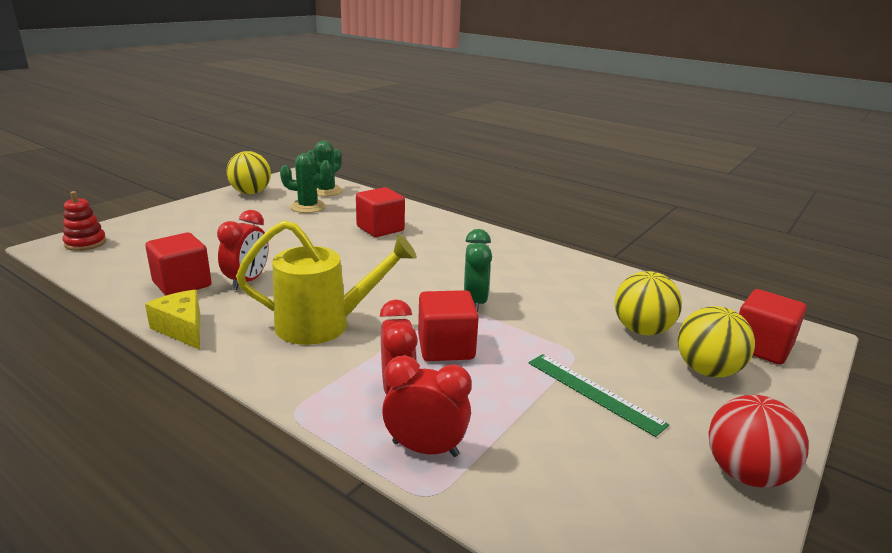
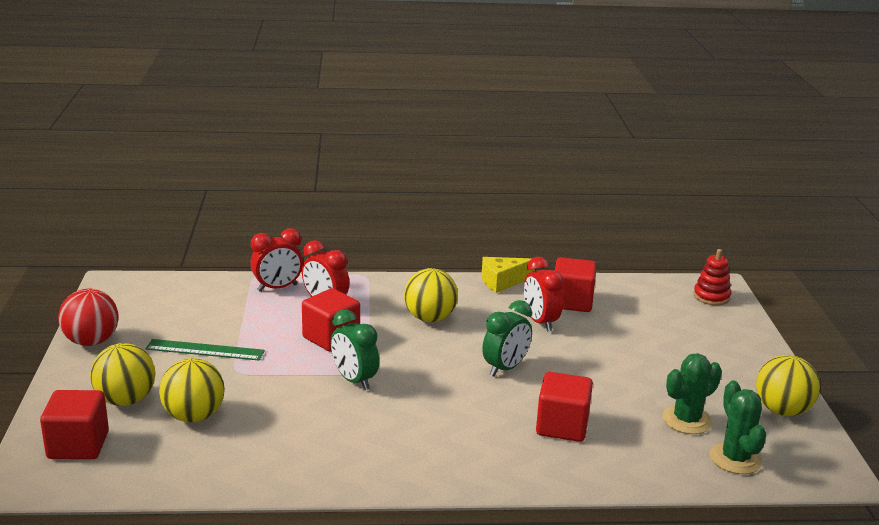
camera: 140 degrees right, 0 degrees up
(182, 329) = (502, 282): yellow cheese -> yellow cheese turned 150 degrees clockwise
(325, 325) = (430, 318): yellow watering can -> yellow ball
(347, 265) = (505, 368): none -> green clock

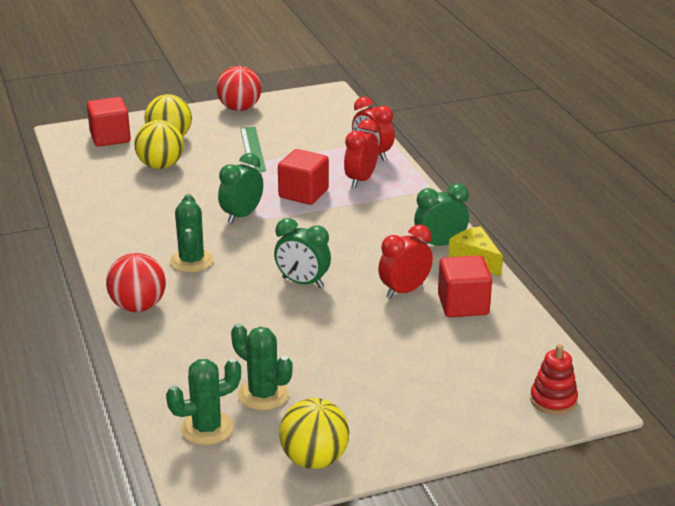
camera: 75 degrees right, 5 degrees up
(430, 318) = (369, 232): yellow ball -> none
(433, 425) = (191, 261): none -> green cactus
(470, 291) = (440, 244): none -> green clock
(512, 473) = (138, 306): none -> red ball
(562, 426) = (219, 323): red cube -> none

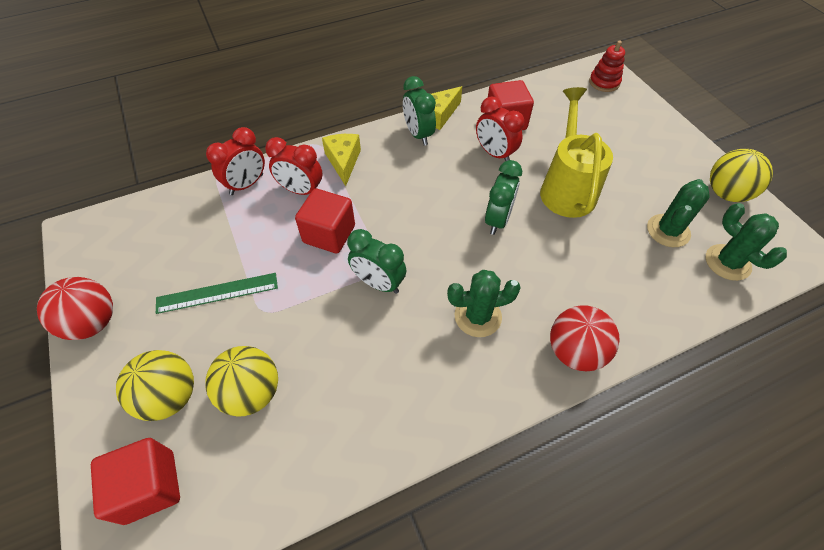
camera: 95 degrees left, 25 degrees up
(343, 333) = (566, 188): none -> yellow watering can
(399, 201) = (343, 161): none -> yellow cheese

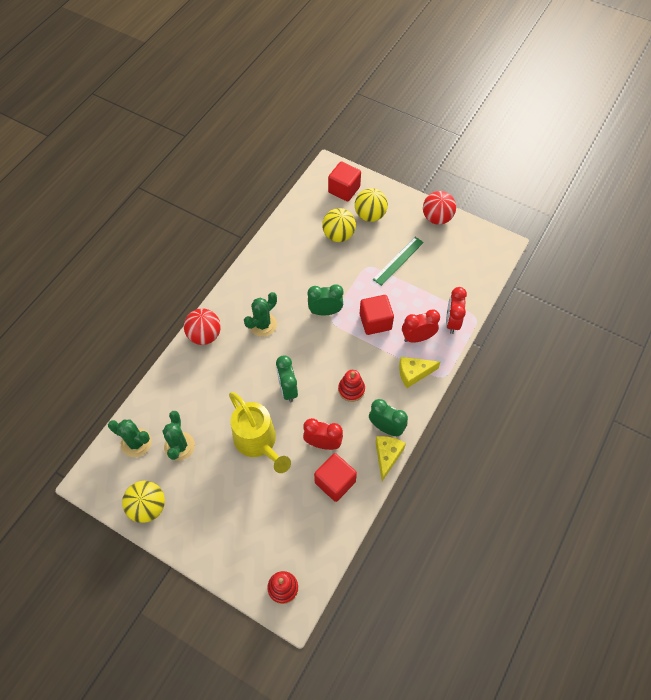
camera: 145 degrees right, 5 degrees up
(343, 161) = (413, 373): yellow cheese -> yellow cheese turned 120 degrees clockwise
(424, 182) = (351, 389): none -> red stacking toy

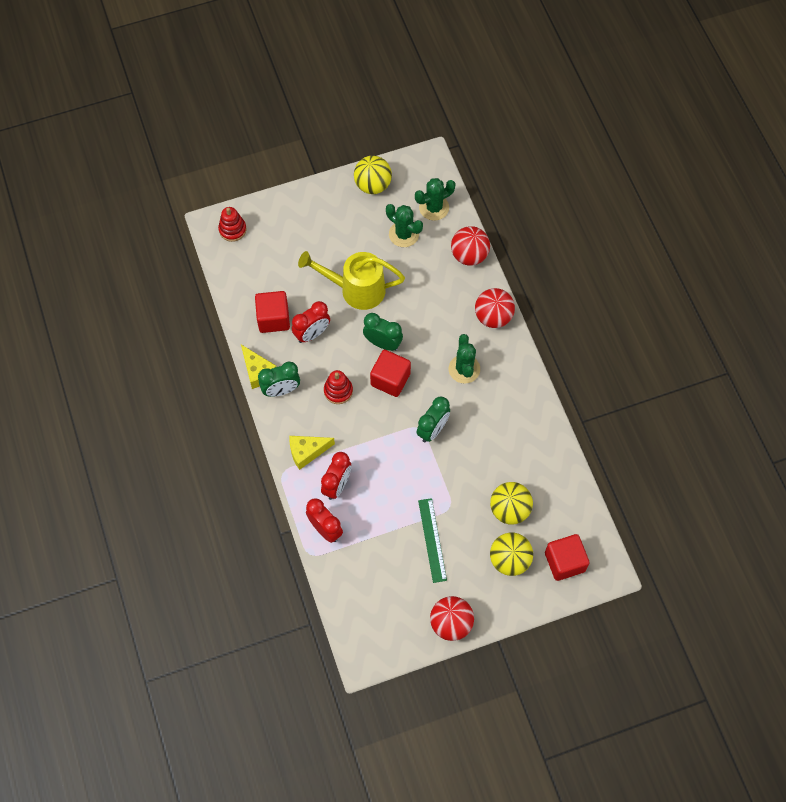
camera: 130 degrees right, 5 degrees up
(163, 386) = (469, 255): none -> red ball
(375, 321) = (385, 463): red cube -> red cube (390, 379)
(413, 373) = (307, 452): yellow cheese -> yellow cheese turned 135 degrees counterclockwise

